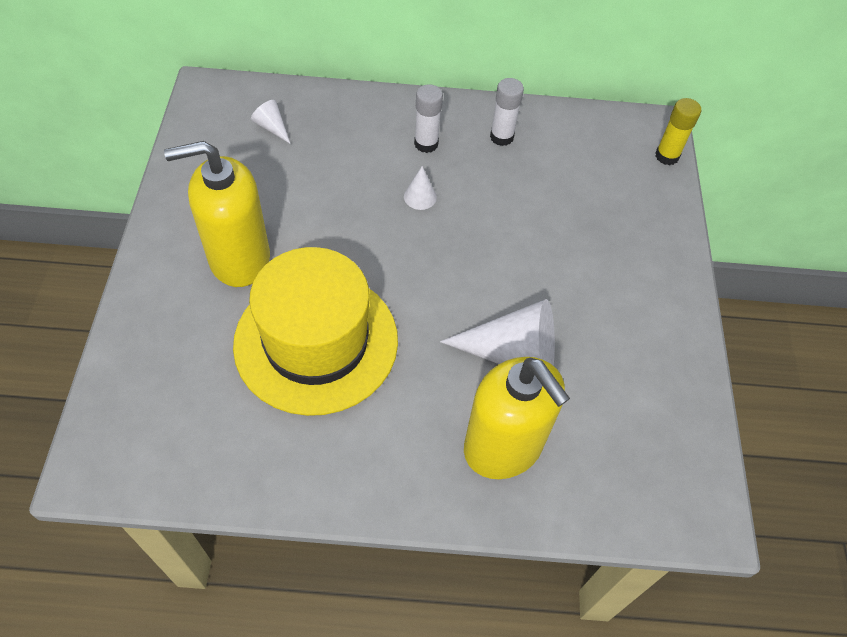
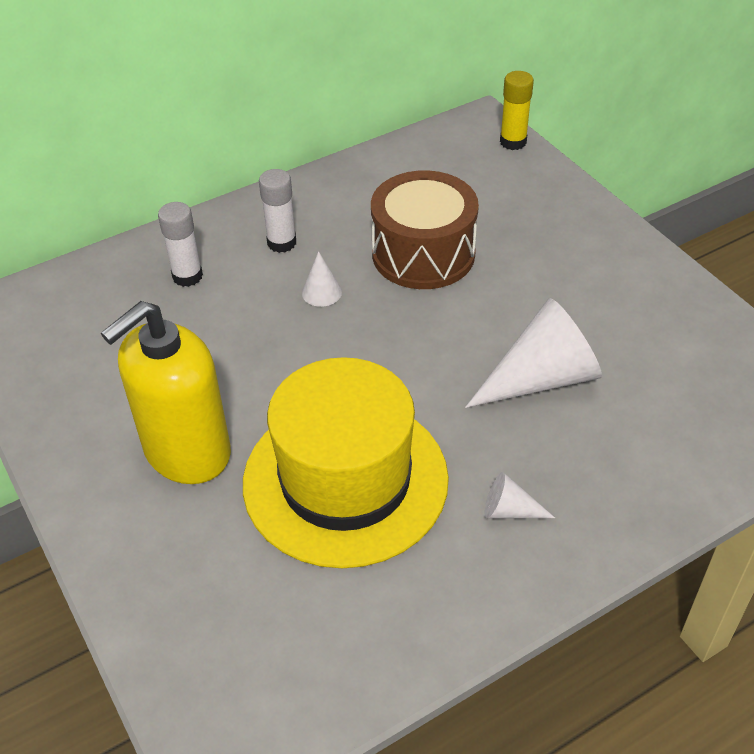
camera: 30 degrees left, 10 degrees down
(272, 127) = (101, 310): white cone -> white cone (509, 511)
(501, 137) = (350, 200): white glue stick -> white glue stick (187, 276)
(503, 447) = (609, 461): yellow soap dispenser -> none
(516, 208) = (423, 254): none -> brown drum

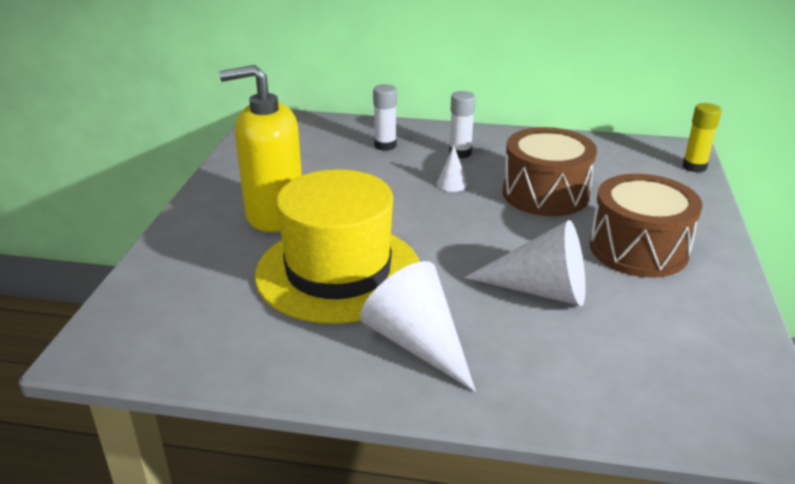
camera: 40 degrees right, 15 degrees down
(509, 511) = (417, 343): white cone -> white cone, size x2.13
(567, 277) = (638, 249): none -> brown drum

